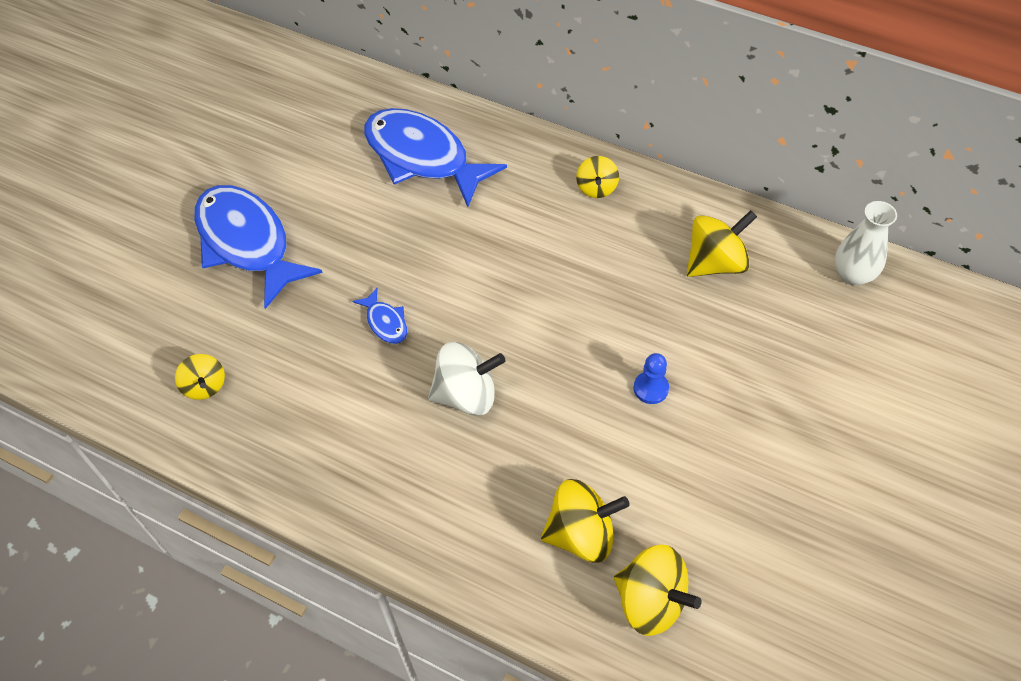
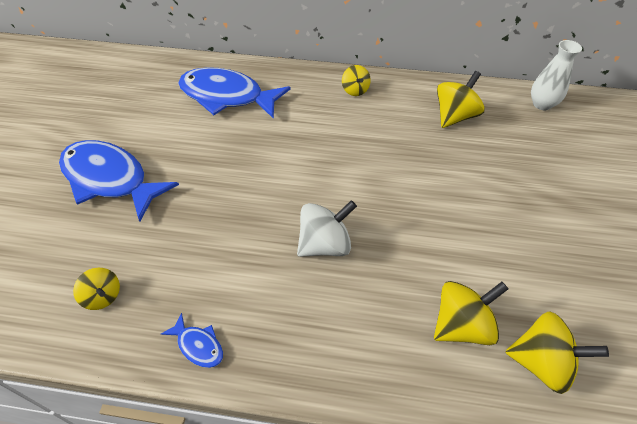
camera: 20 degrees left, 5 degrees down
(385, 322) = (241, 209): blue fish -> blue fish (198, 345)
(651, 388) = (456, 204): blue pawn -> none

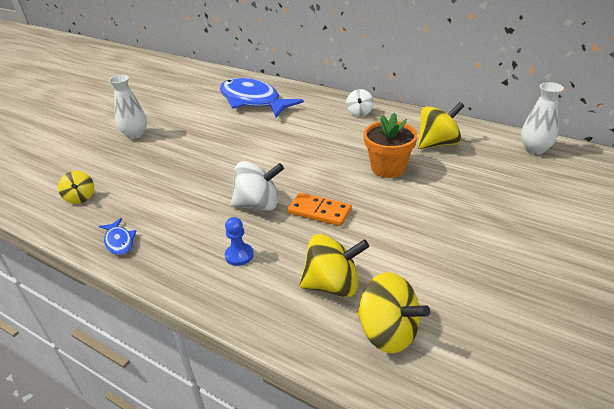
camera: 25 degrees right, 15 degrees down
(110, 179) = (135, 134): blue fish -> white vase
(347, 319) = (239, 255): none -> blue pawn
(355, 90) = (359, 112): yellow spinning top -> white spinning top
(394, 235) = (319, 211): none -> orange domino
(426, 159) = (388, 168): none -> orange flower pot

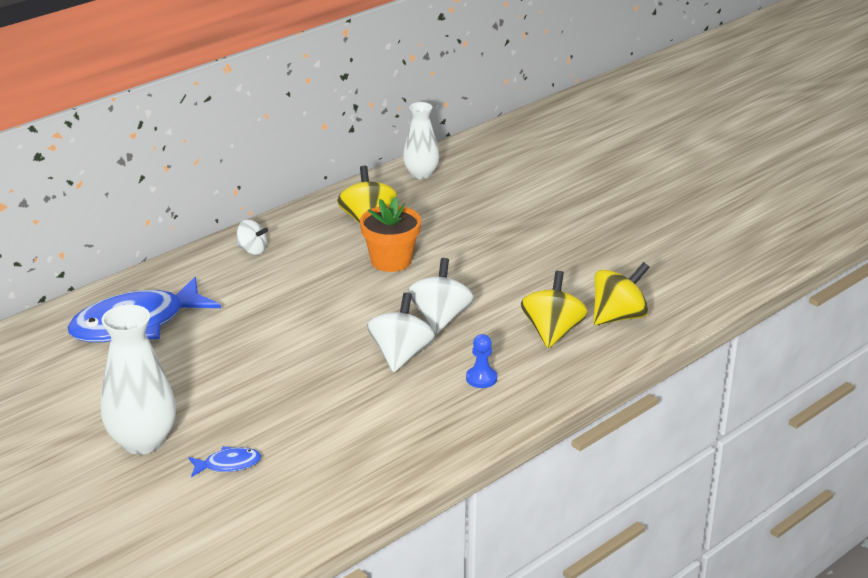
camera: 75 degrees left, 5 degrees down
(80, 198) = (287, 494): yellow spinning top -> none
(119, 241) = (407, 460): blue fish -> blue fish (228, 464)
(135, 134) = (142, 441): white vase -> white vase, size x1.53
(319, 211) = (440, 318): orange domino -> white spinning top

